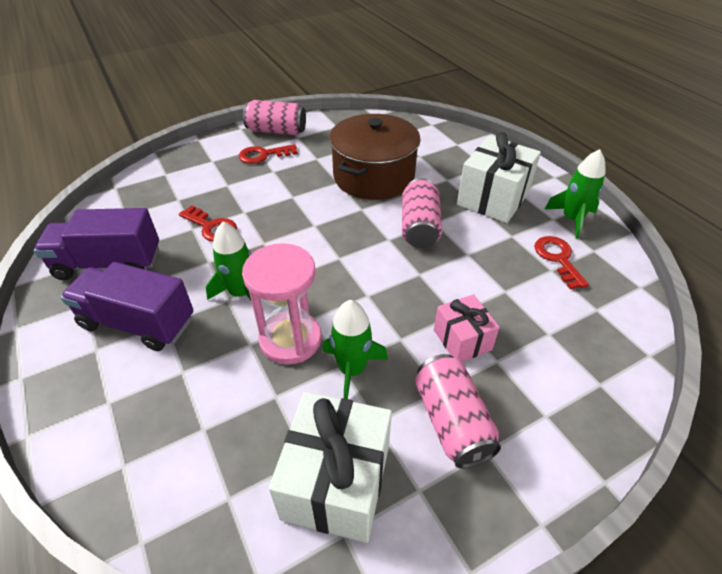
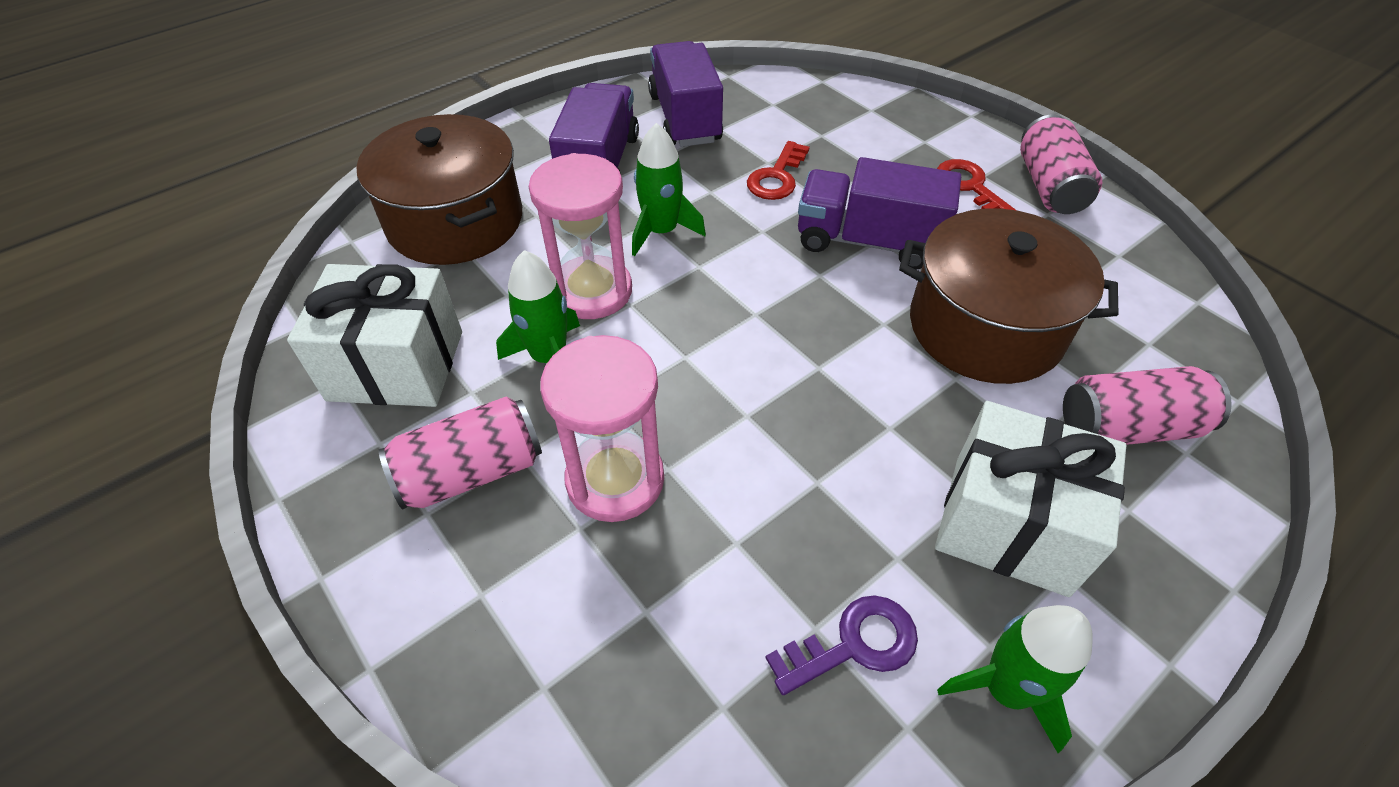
camera: 80 degrees right, 5 degrees up
(159, 437) = (455, 221): none -> brown pot
(293, 201) = (868, 241): none -> purple truck
(419, 227) = (866, 406): pink can -> pink can (1128, 427)
(462, 340) = (615, 479): pink gift -> pink hourglass
(558, 259) = (854, 644): red key -> purple key

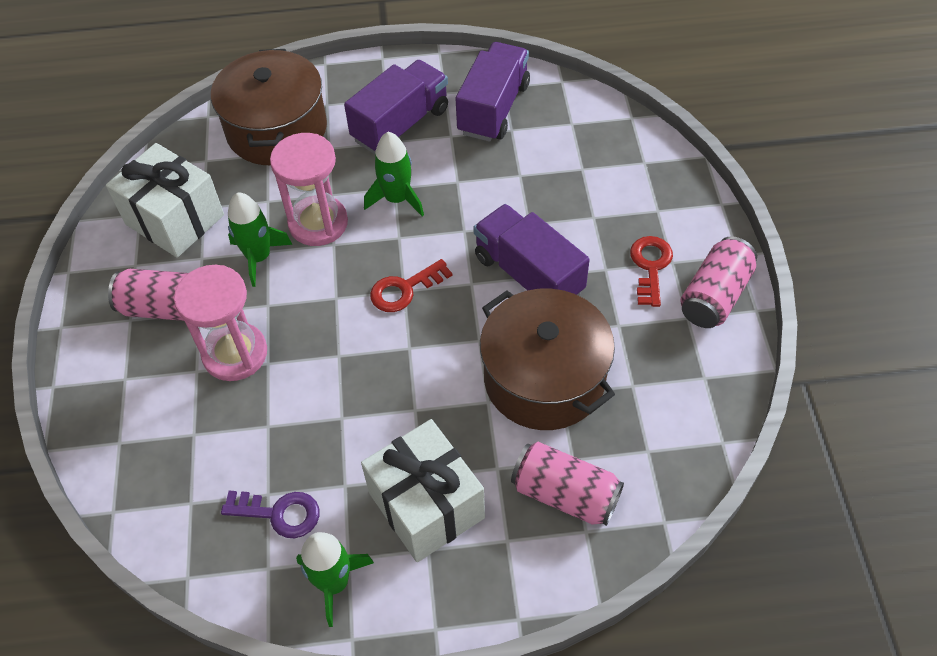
camera: 35 degrees right, 5 degrees up
(777, 177) = (514, 191): red key -> red key (404, 289)

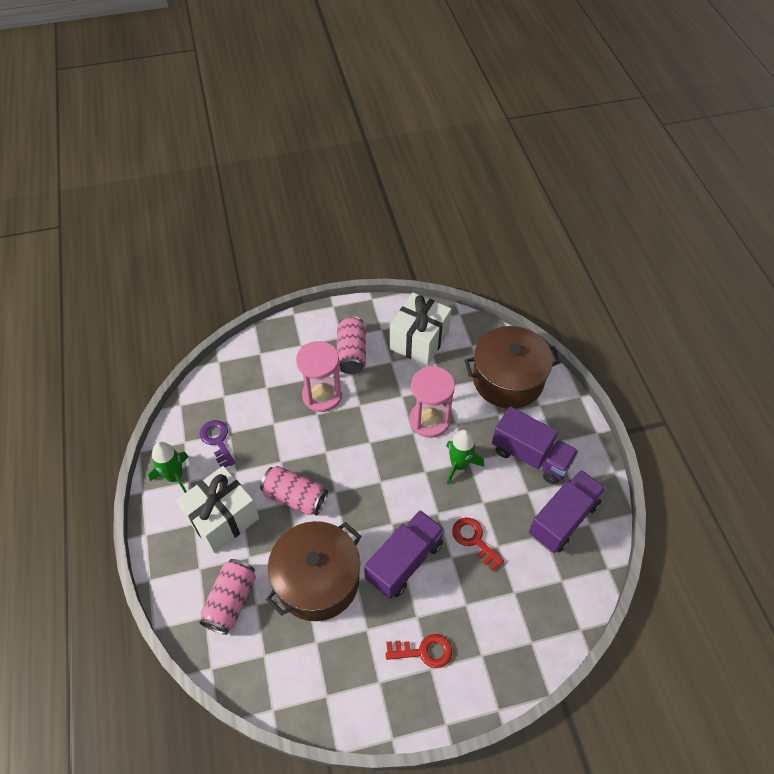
camera: 80 degrees right, 0 degrees up
(259, 257) = (396, 392): green rocket -> none
(279, 513) = (217, 440): purple key -> purple key turned 150 degrees clockwise
(404, 289) = (381, 482): red key -> red key (474, 540)
(493, 109) = (563, 519): purple truck -> purple truck turned 60 degrees counterclockwise
(714, 296) = (402, 704): pink can -> pink can (295, 497)

